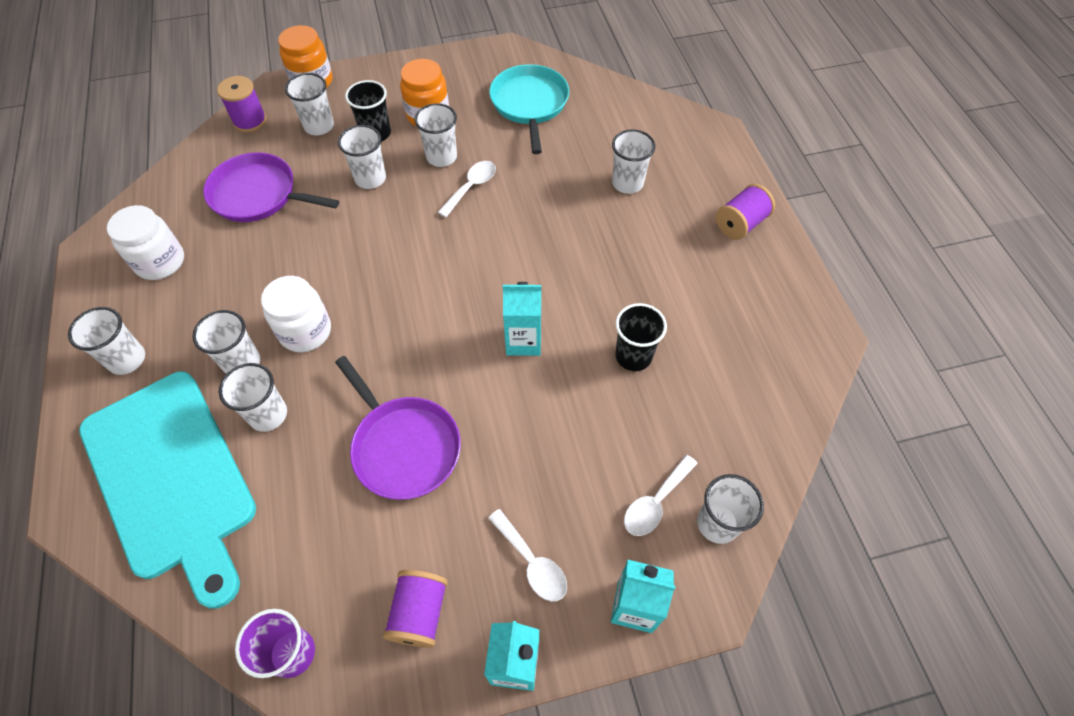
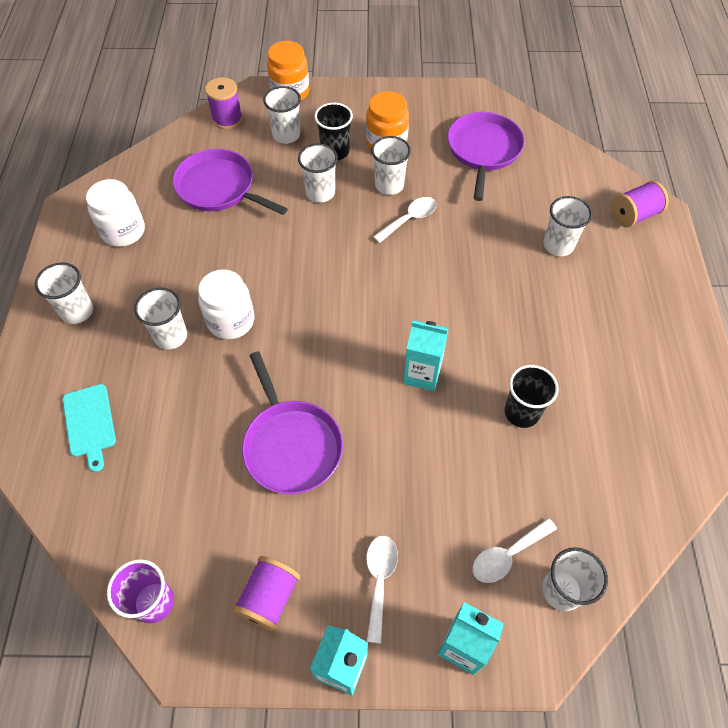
camera: 15 degrees right, 0 degrees up
(171, 478) = (89, 423): turquoise cutting board -> turquoise cutting board, size x0.42
(268, 414) = (182, 388): white cup -> none
(529, 104) = (483, 151): turquoise pan -> purple pan
(532, 562) = (379, 580): white spoon -> white spoon turned 150 degrees counterclockwise
(740, 224) = (659, 308): purple spool -> purple spool (633, 215)

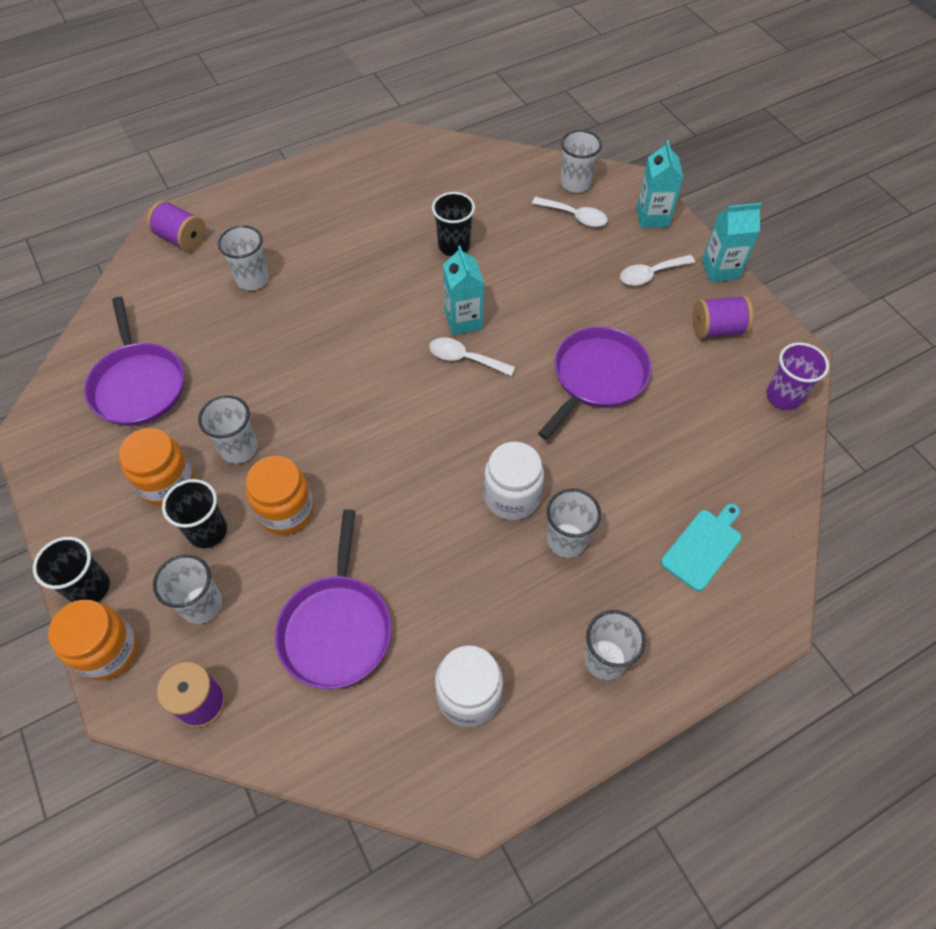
camera: 120 degrees left, 0 degrees up
(320, 192) = (286, 511): white cup -> orange jar
(337, 94) = (89, 588): none -> black cup
(410, 219) = (282, 407): white spoon -> white spoon (464, 358)
(483, 151) = (138, 384): purple pan -> purple pan turned 90 degrees counterclockwise

